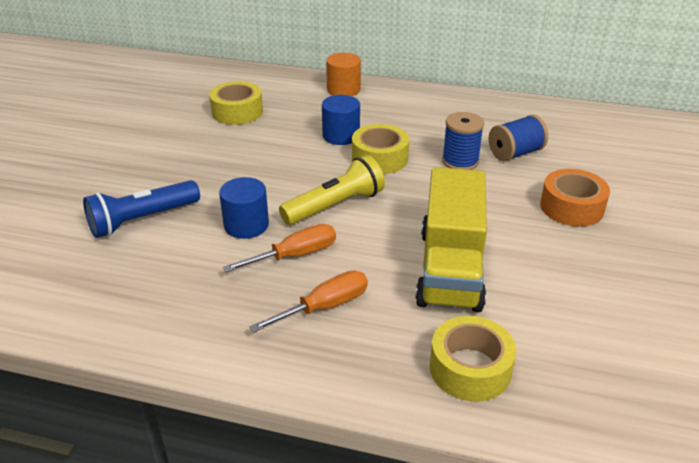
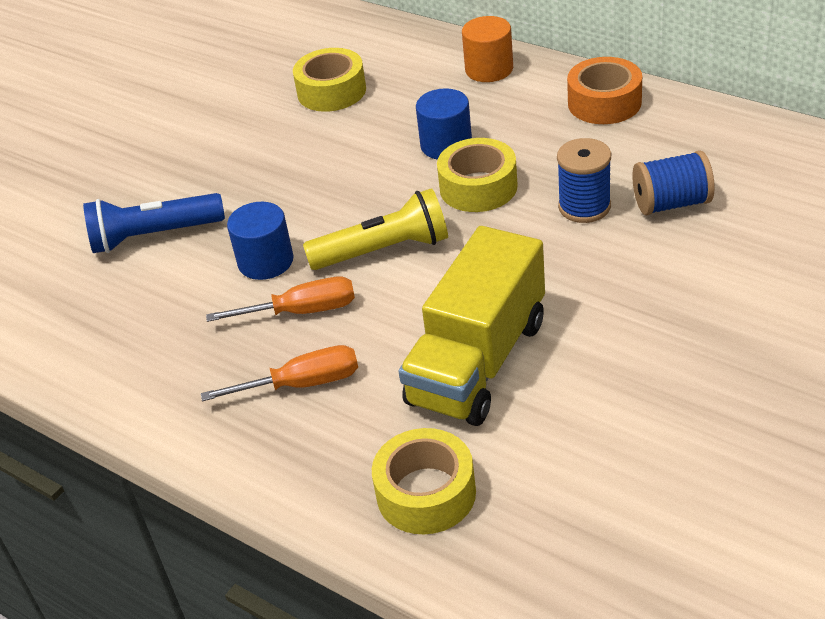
camera: 25 degrees right, 5 degrees up
(571, 207) = (697, 300): orange tape -> orange tape (604, 103)

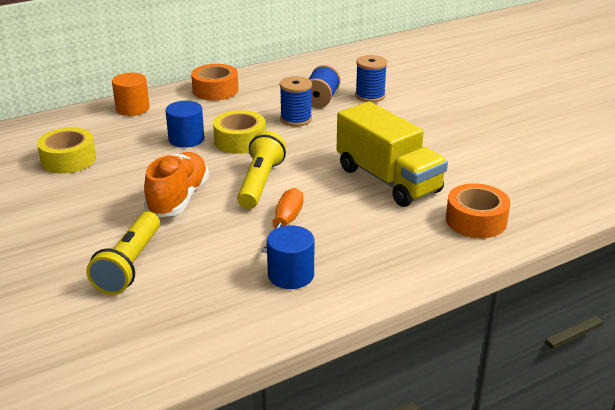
camera: 70 degrees left, 10 degrees down
(153, 236) = (130, 265): blue flashlight -> yellow flashlight
(265, 261) = (219, 225): blue cylinder -> blue cylinder (291, 275)
(302, 206) = (178, 199): none -> orange shoe
(302, 384) = (353, 239): orange screwdriver -> none
(426, 493) = (476, 220): yellow tape -> orange tape
(736, 246) = (370, 96): none -> blue spool

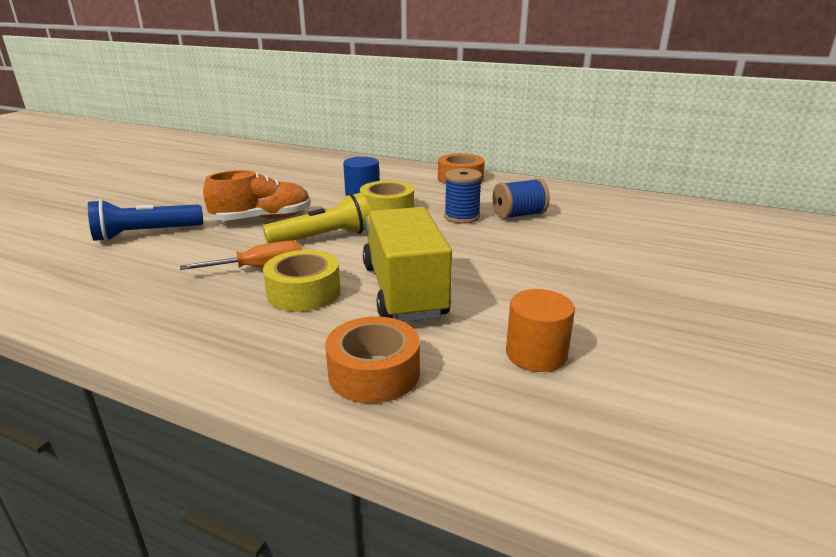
camera: 55 degrees right, 5 degrees down
(68, 159) = (284, 175): yellow tape -> yellow tape (304, 292)
(130, 265) = (146, 234): yellow flashlight -> blue flashlight
(132, 108) = (385, 167): orange cylinder -> orange cylinder (536, 354)
(291, 275) = (166, 297): blue cylinder -> none
(370, 96) = (570, 231): blue spool -> none
(388, 180) = (404, 290): yellow truck -> yellow truck turned 150 degrees clockwise

